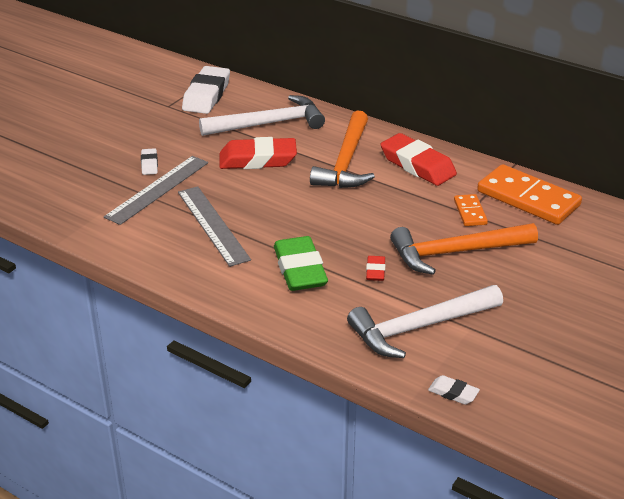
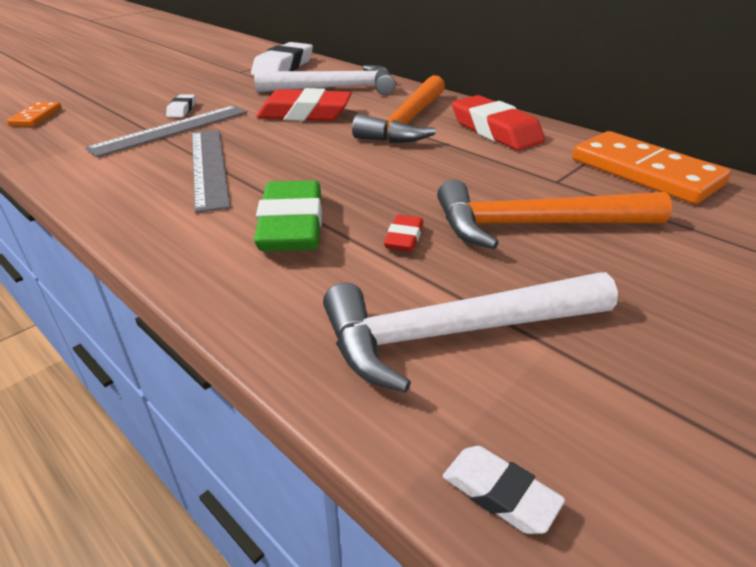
camera: 10 degrees right, 0 degrees up
(470, 212) = (560, 180): orange domino -> orange domino (36, 117)

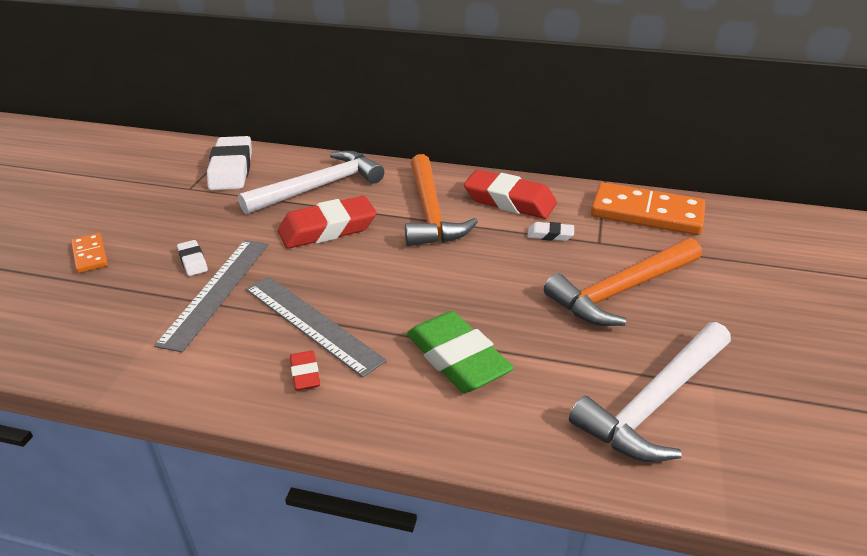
camera: 30 degrees left, 0 degrees up
(36, 117) = (28, 324): orange domino -> orange domino (90, 255)
(404, 238) = (549, 337): red eraser -> red eraser (305, 374)
(499, 494) = (769, 493): white eraser -> white eraser (550, 235)

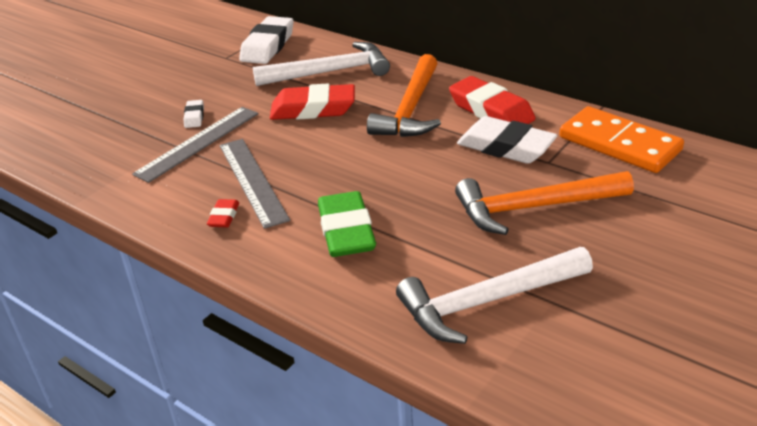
camera: 25 degrees right, 0 degrees up
(90, 255) = (125, 99): orange domino -> none
(550, 235) = (505, 147): white eraser -> white eraser, size x2.11

